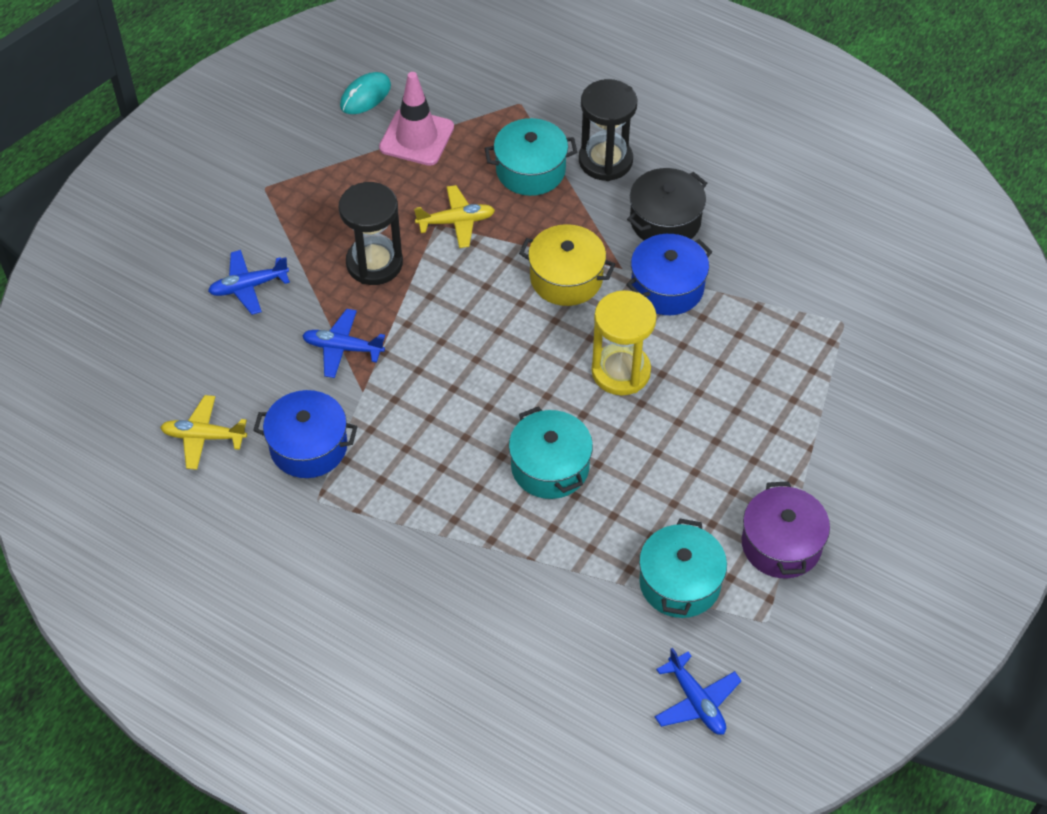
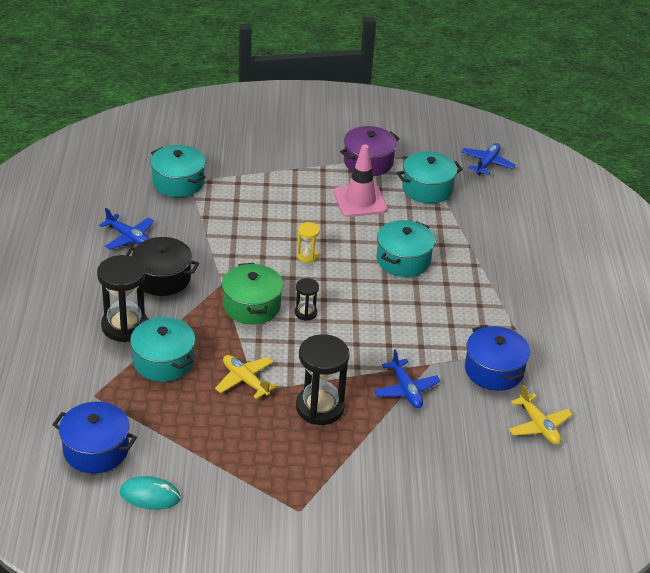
camera: 125 degrees left, 15 degrees down
(248, 287) = (401, 468): blue plane -> blue plane (129, 238)
(416, 137) = (175, 440): pink traffic cone -> pink traffic cone (360, 201)
(522, 321) = (305, 313): none -> black hourglass
(566, 278) = (252, 306): yellow pot -> green pot
(621, 371) = (307, 256): yellow hourglass -> yellow hourglass, size x0.50
(667, 287) = (221, 258): blue pot -> blue pot (96, 449)
(846, 309) = (178, 182): none -> turquoise pot

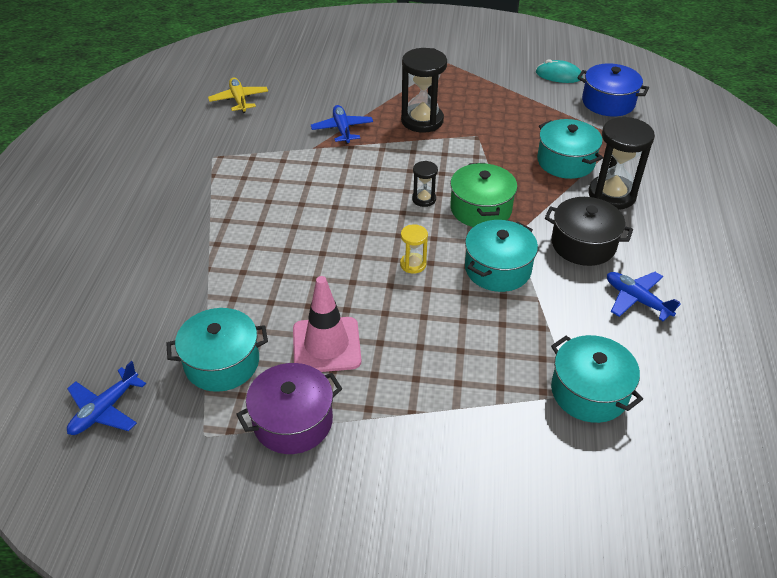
camera: 170 degrees left, 5 degrees up
(245, 380) = (487, 143): yellow plane -> none
(403, 260) = (298, 253): turquoise pot -> turquoise pot (497, 269)
(494, 370) = (254, 140): blue pot -> none

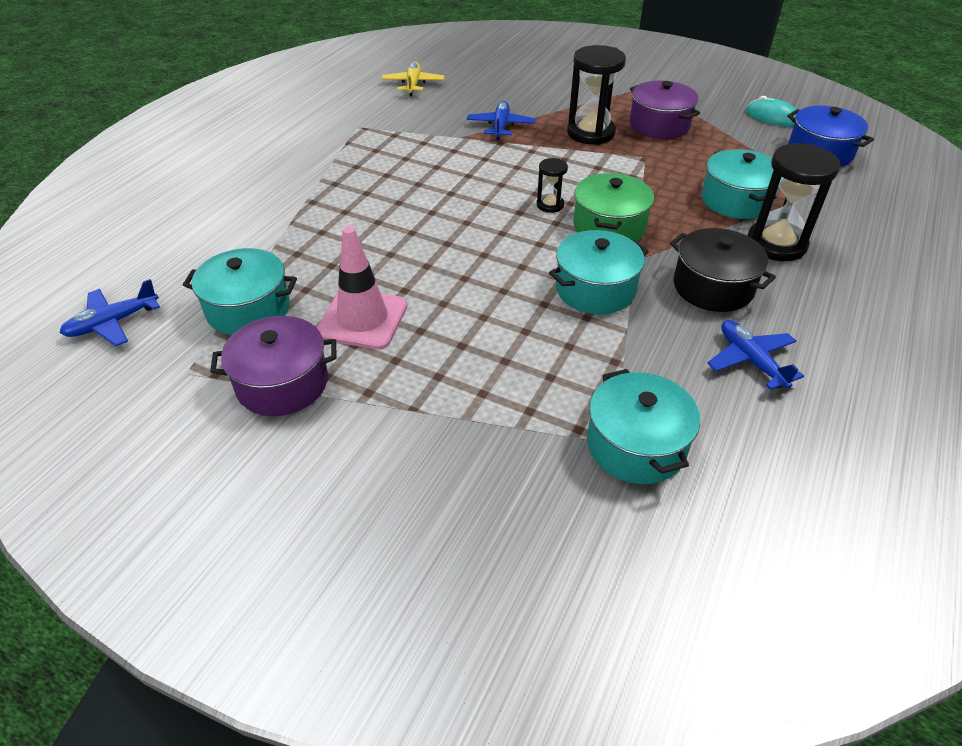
camera: 20 degrees right, 0 degrees up
(413, 264) = (501, 264): yellow hourglass -> none
(474, 101) = (659, 125): none -> purple pot

